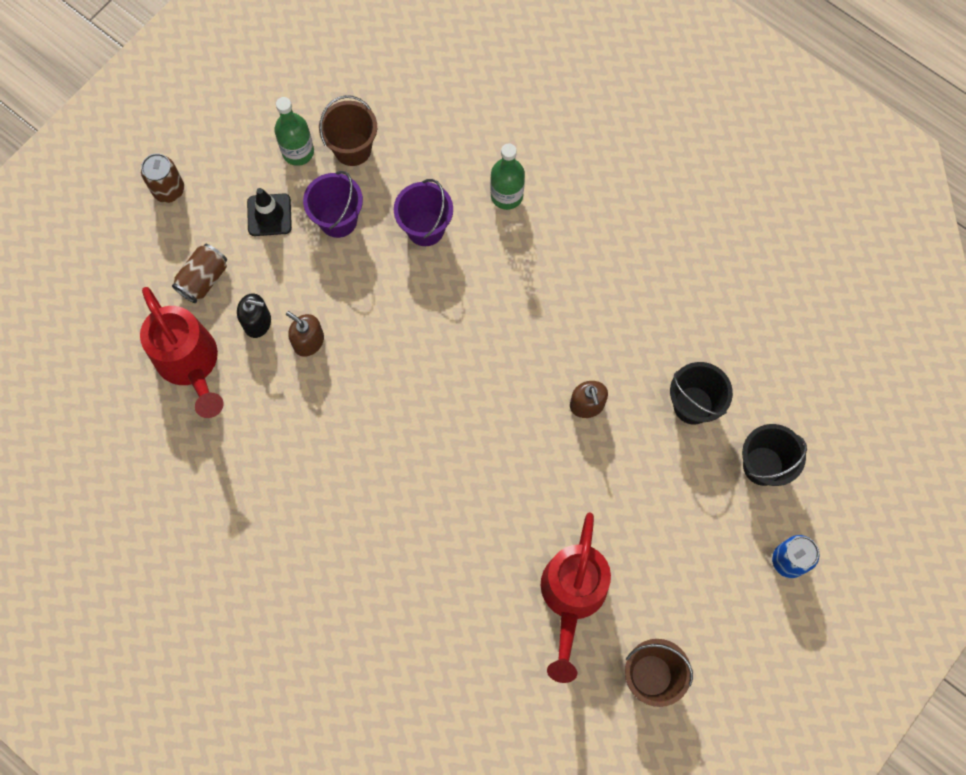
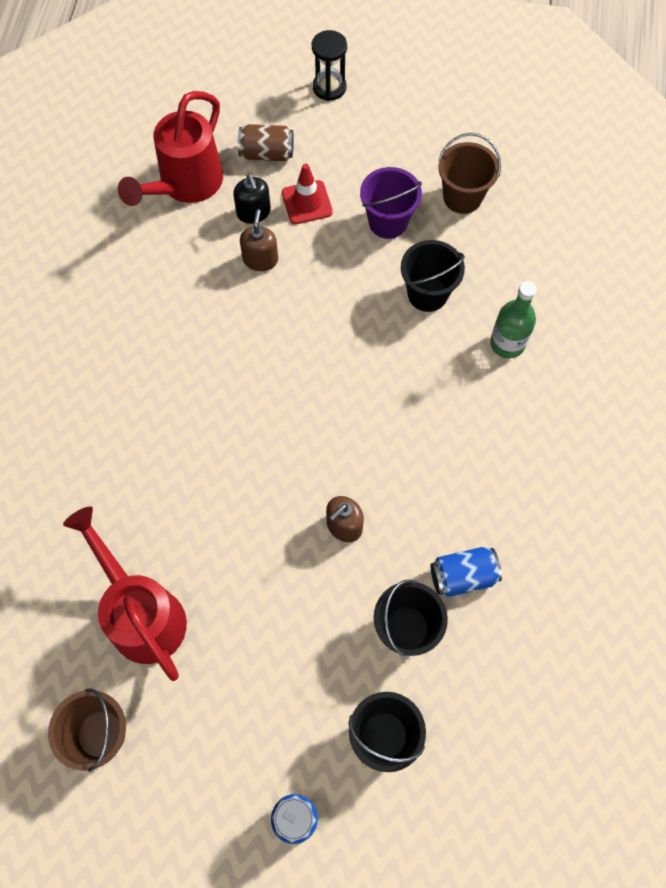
camera: 60 degrees right, 5 degrees down
(169, 190) = (329, 87): brown can -> black hourglass
(269, 215) = (356, 169): black traffic cone -> none
(276, 273) = (307, 202): none -> red traffic cone
(298, 152) = (429, 159): green bottle -> none
(425, 228) = (427, 294): purple bucket -> black bucket
(571, 597) = (142, 613): red watering can -> red watering can turned 75 degrees clockwise
(676, 341) = (463, 576): none -> blue can

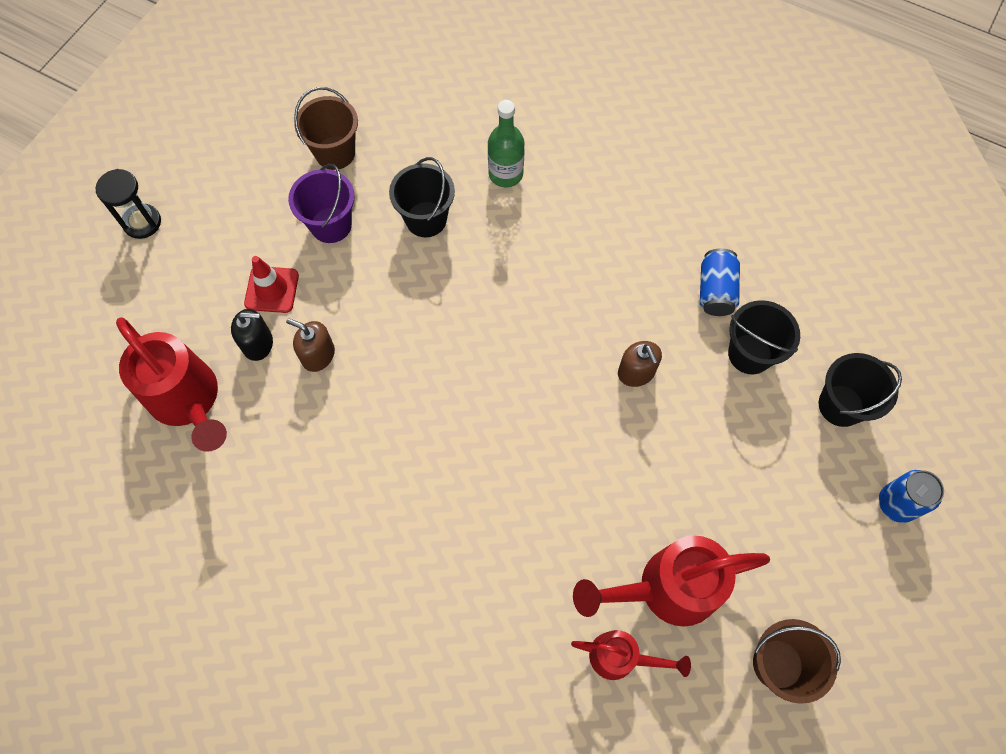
camera: 70 degrees left, 0 degrees up
(70, 591) = (620, 657): none -> red watering can
(267, 153) = (192, 308): brown can -> none

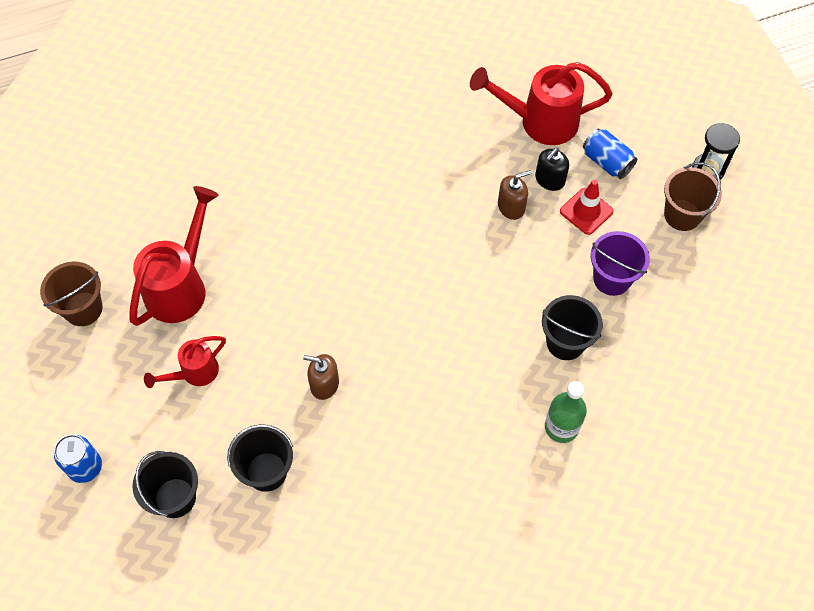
camera: 130 degrees right, 5 degrees down
(335, 153) = (678, 323): brown bucket -> brown bucket (682, 215)
(620, 657) = (172, 232): red watering can -> red watering can (194, 373)
(715, 291) = (333, 493): blue can -> blue can (607, 162)

